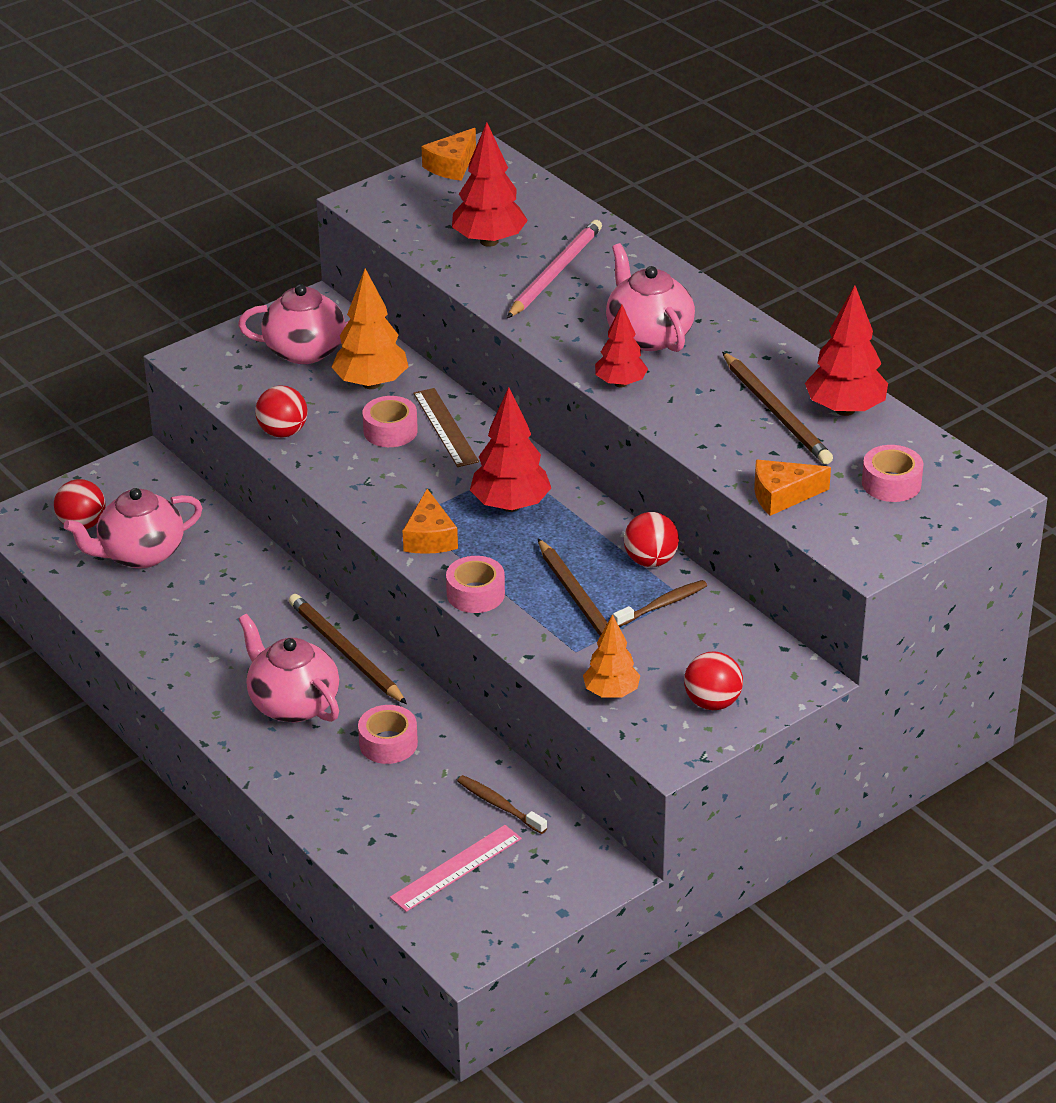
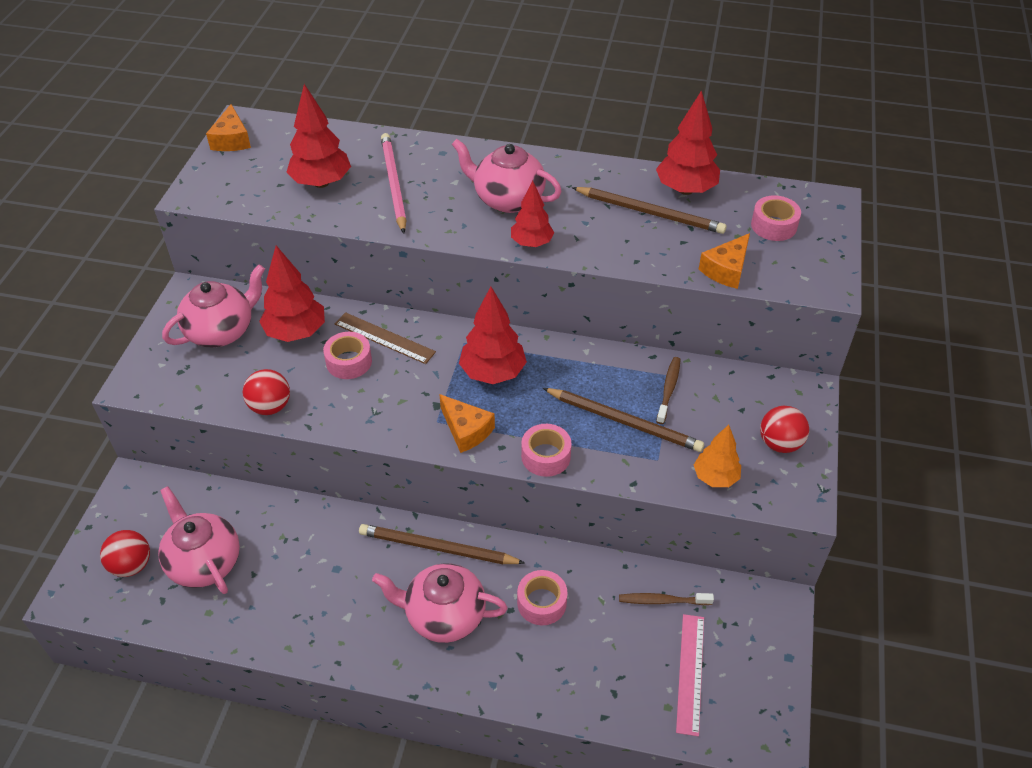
camera: 40 degrees left, 10 degrees up
(140, 554) = (204, 562): pink teapot -> pink teapot turned 120 degrees clockwise
(371, 383) = (296, 332): orange tree -> red tree
(650, 561) = (625, 361): red ball -> none

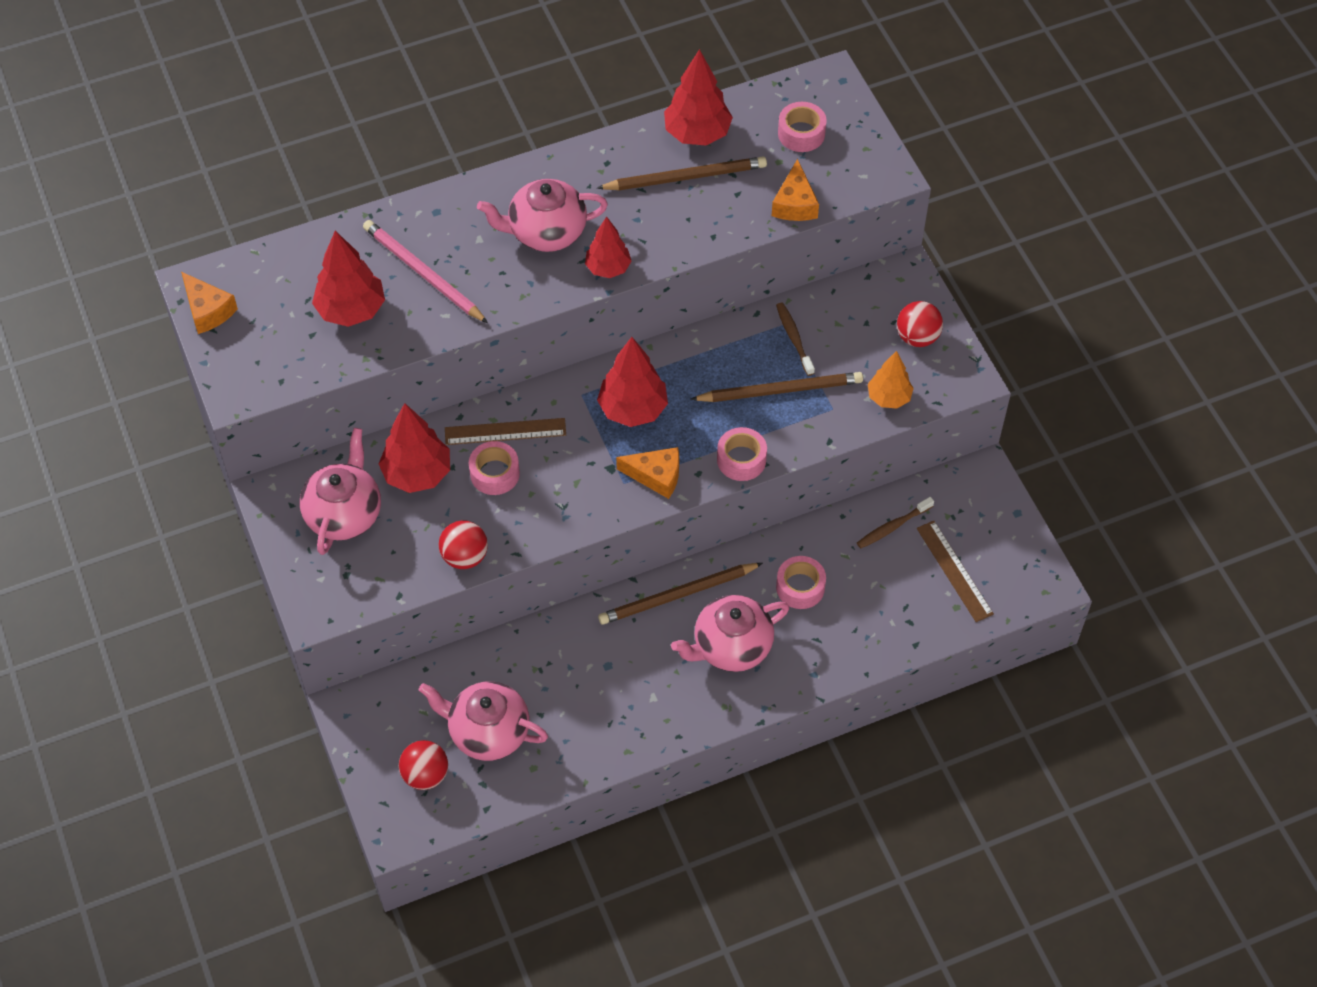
camera: 35 degrees left, 10 degrees up
(690, 673) = (954, 571): pink ruler -> brown ruler

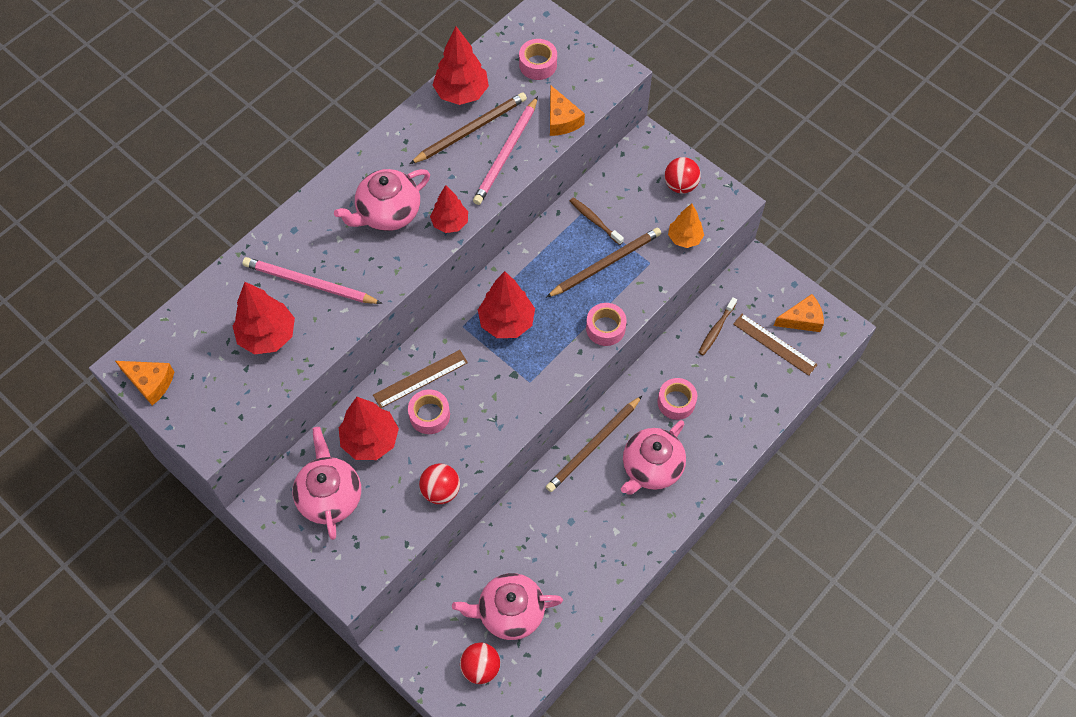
camera: 25 degrees left, 5 degrees up
(656, 476) = (550, 366): orange cheese -> orange cheese (802, 319)
(711, 217) = (506, 153): none -> pink pencil

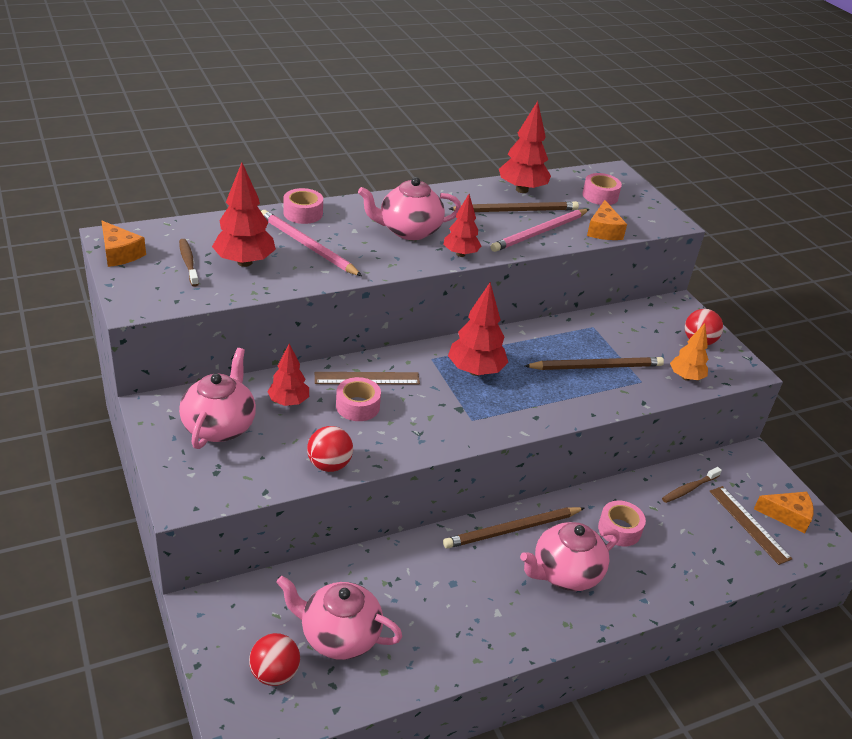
camera: 20 degrees right, 25 degrees down
(370, 440) = (288, 402): red tree -> red tree, size x0.65
(594, 221) = (601, 336): brown toothbrush -> brown toothbrush (188, 262)
(605, 328) = (571, 410): pink tape -> pink tape (303, 213)

